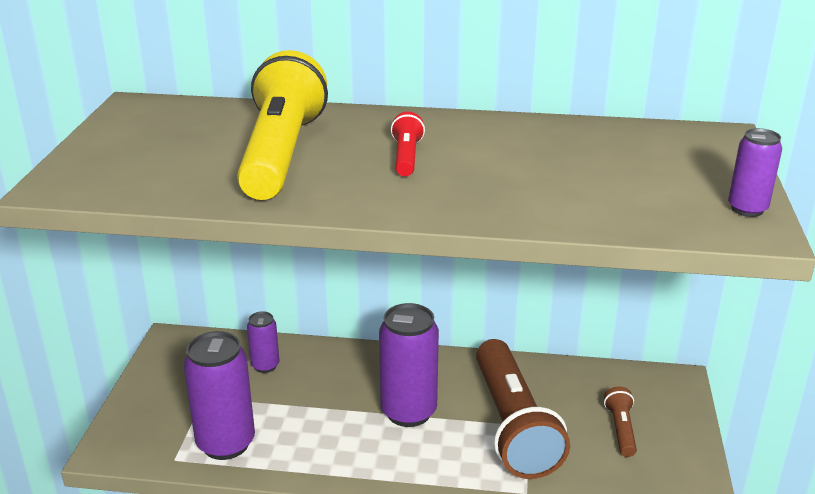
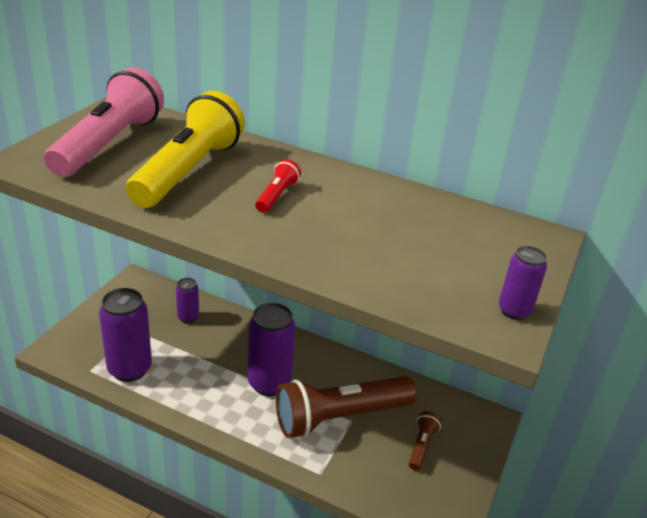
camera: 15 degrees right, 5 degrees up
(158, 145) = (109, 144): none -> pink flashlight
(513, 425) = (340, 417): brown flashlight -> brown flashlight turned 60 degrees clockwise

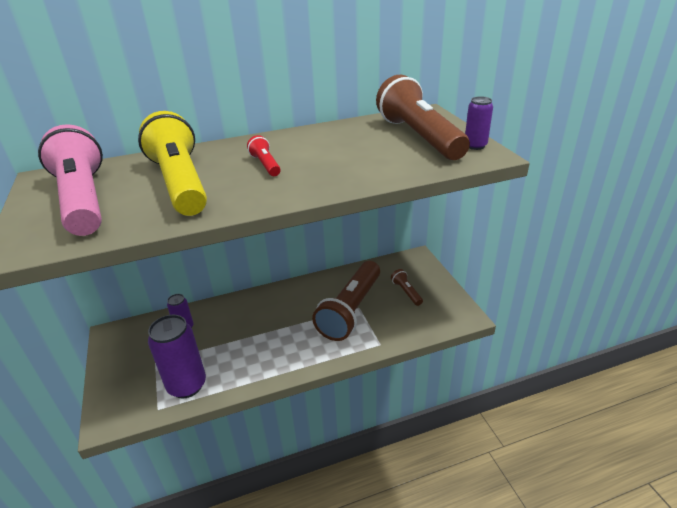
camera: 40 degrees left, 0 degrees up
(269, 383) = (289, 324): purple can -> none
(473, 260) = (419, 137): none -> brown flashlight

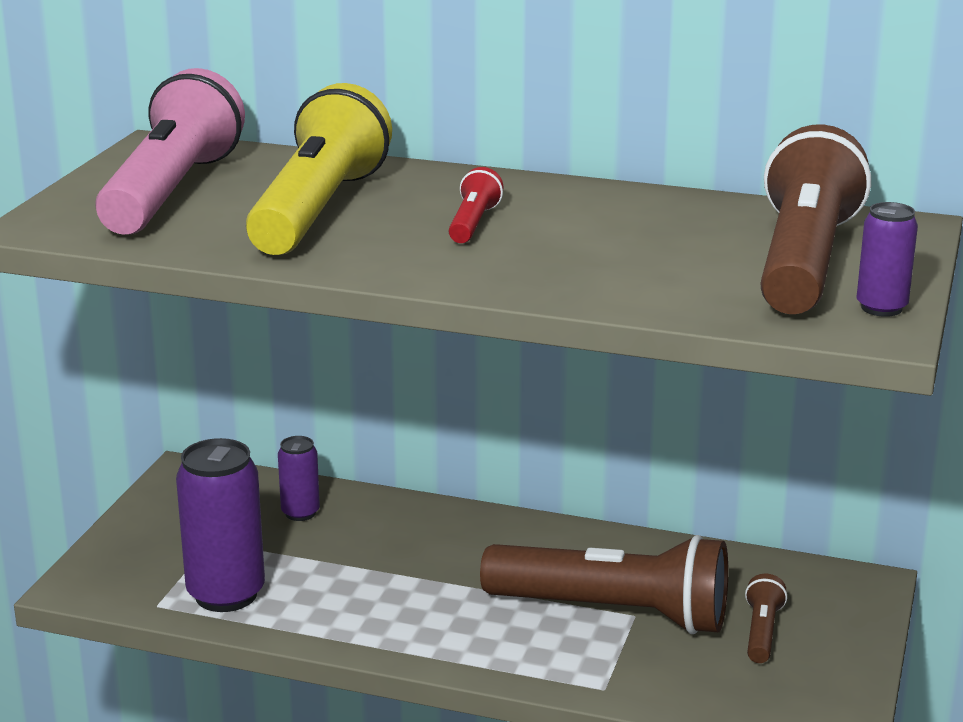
camera: 35 degrees right, 10 degrees down
(351, 310) = (613, 612): brown flashlight -> brown flashlight turned 135 degrees counterclockwise

